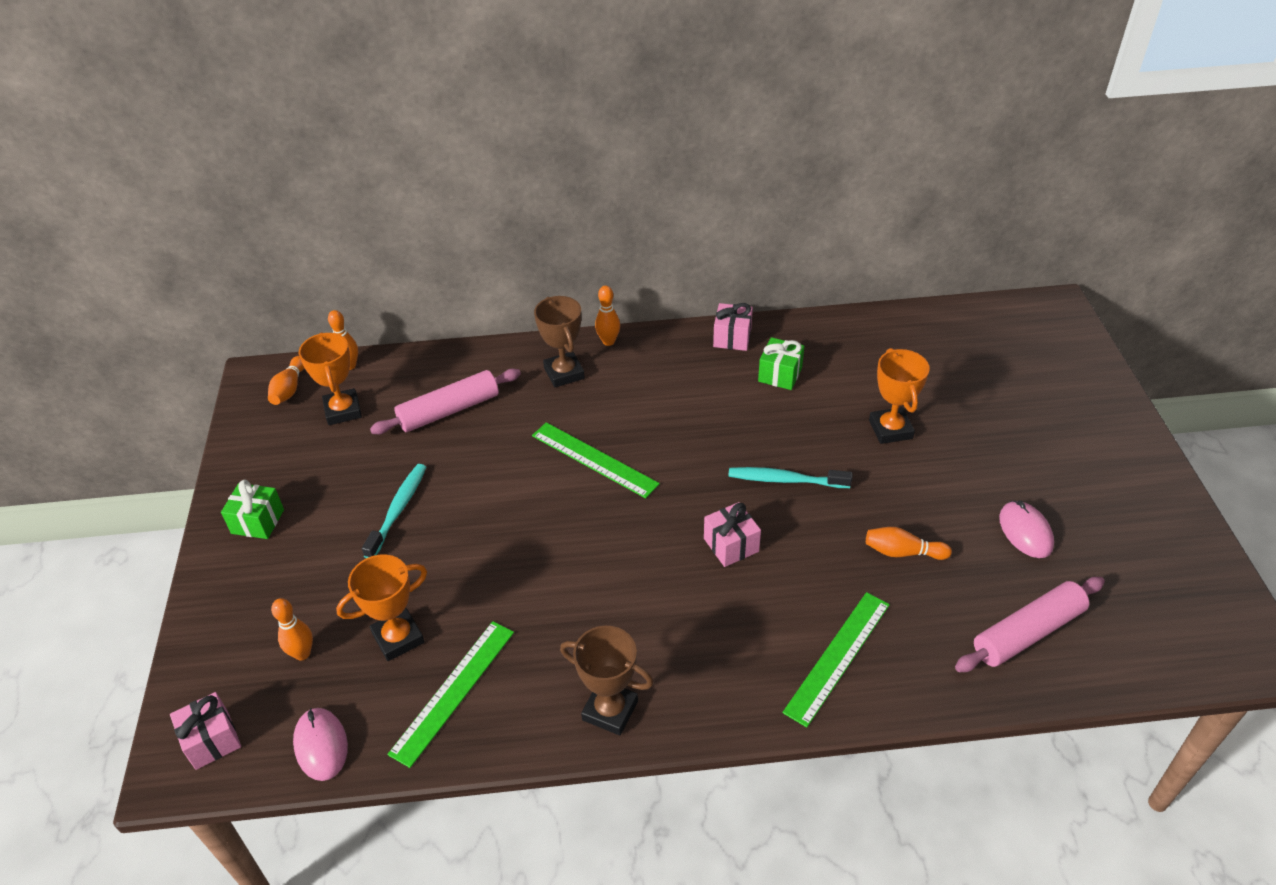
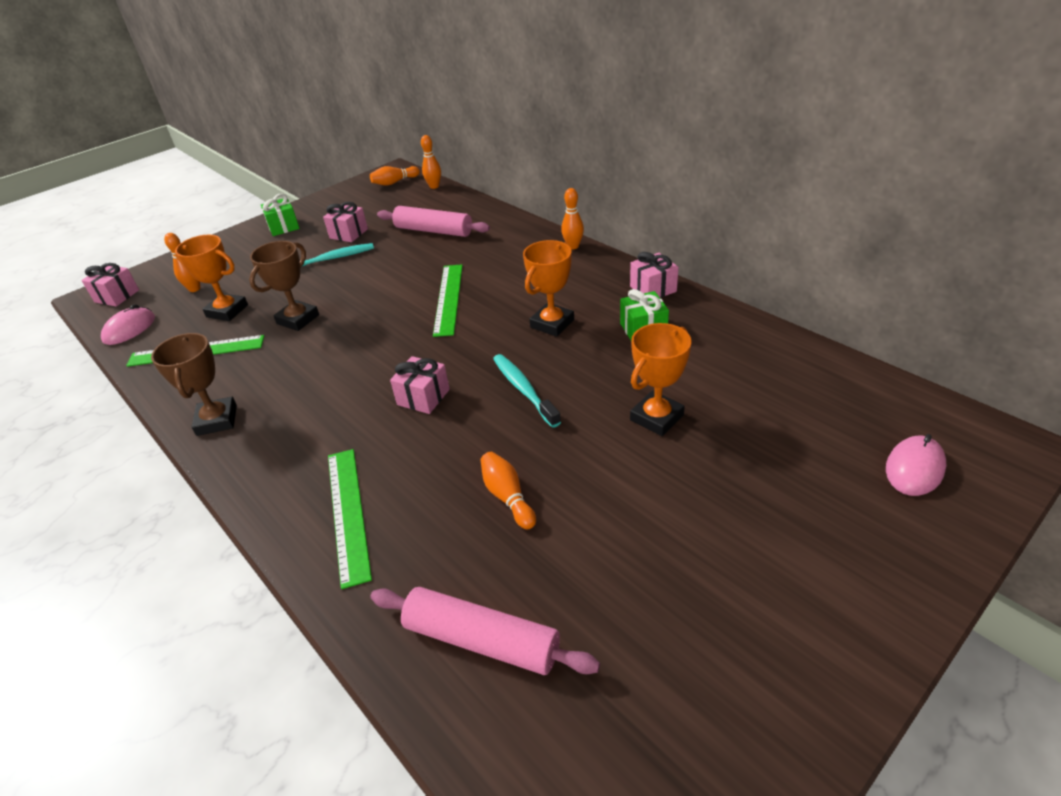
camera: 55 degrees right, 5 degrees down
(343, 410) = (395, 203): orange trophy -> orange trophy (552, 324)
(359, 474) = (348, 234): none -> pink gift
(564, 373) = (518, 247): brown trophy -> brown trophy (298, 319)
(837, 657) = (348, 513): green ruler -> green ruler turned 75 degrees clockwise
(1025, 531) = (625, 575): pink mouse -> pink mouse (914, 468)

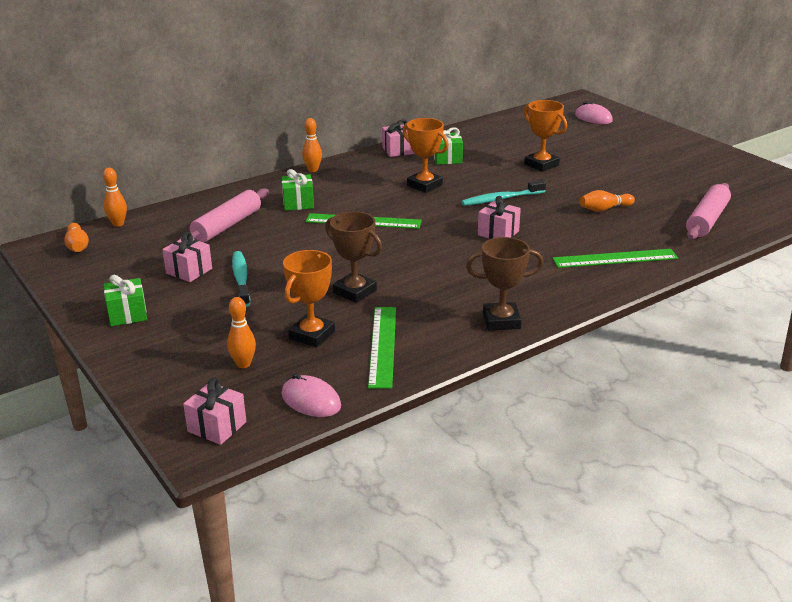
camera: 85 degrees left, 10 degrees down
(487, 255) = (298, 203): none -> green gift

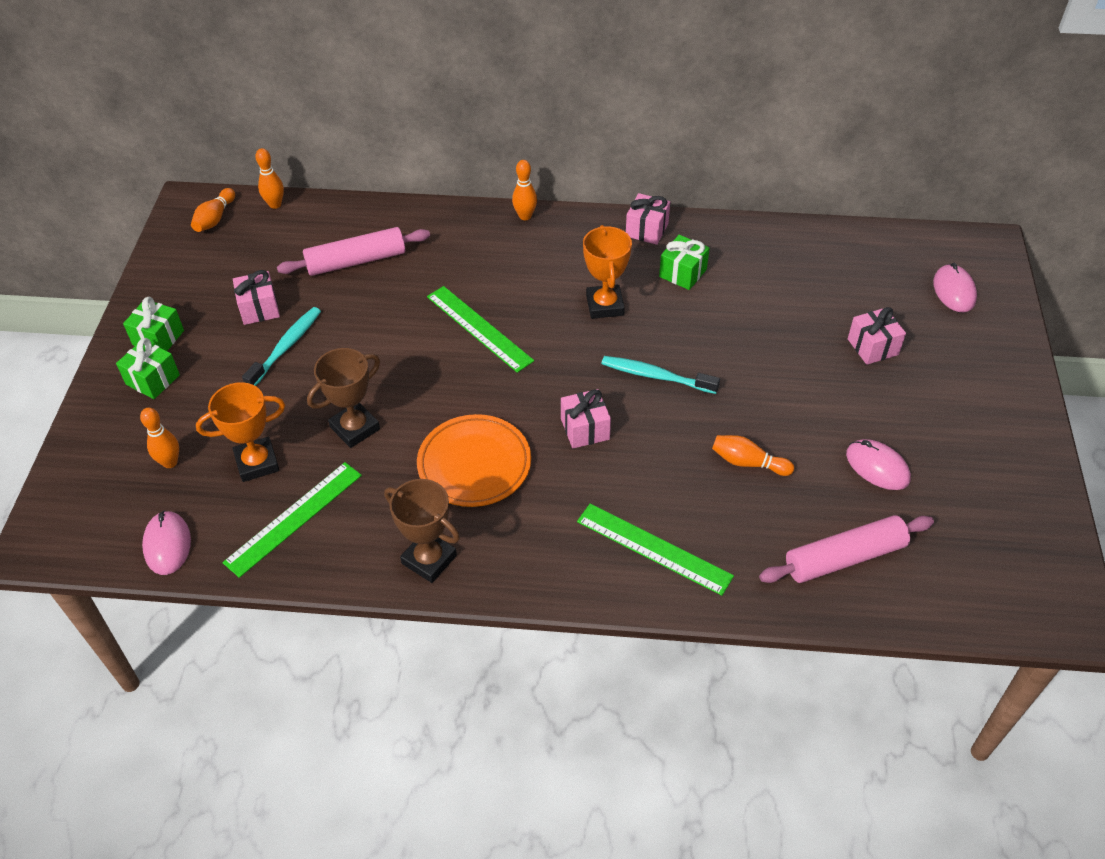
camera: 40 degrees right, 20 degrees up
(217, 427) = (76, 523): pink gift -> pink gift (872, 347)
(298, 203) = (452, 263): green gift -> green gift (153, 380)
(355, 291) = (355, 428): brown trophy -> brown trophy turned 60 degrees clockwise
(459, 273) = (474, 464): none -> orange plate
(541, 165) = (775, 343): orange trophy -> none
(665, 185) = (877, 467): none -> pink mouse

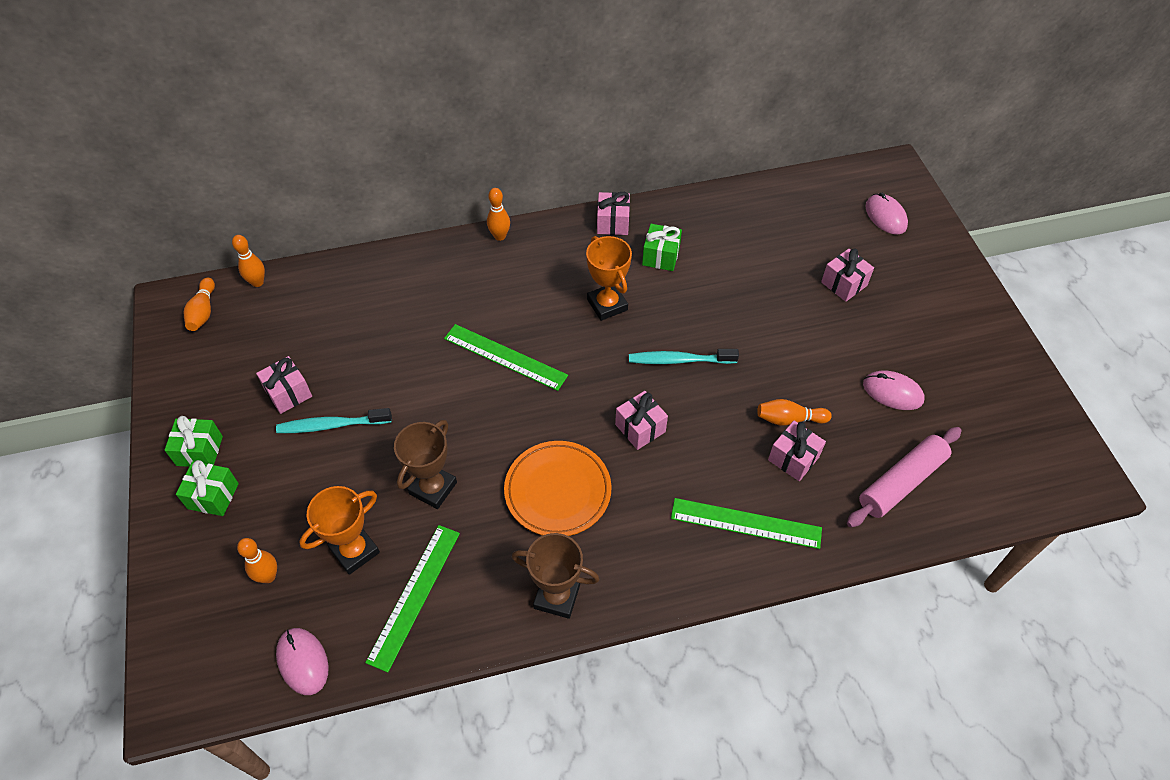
camera: 20 degrees left, 5 degrees up
(286, 347) = (332, 425): turquoise toothbrush -> turquoise toothbrush turned 105 degrees counterclockwise
(356, 261) = (362, 320): pink rolling pin -> none
(734, 501) = (793, 458): none -> pink gift

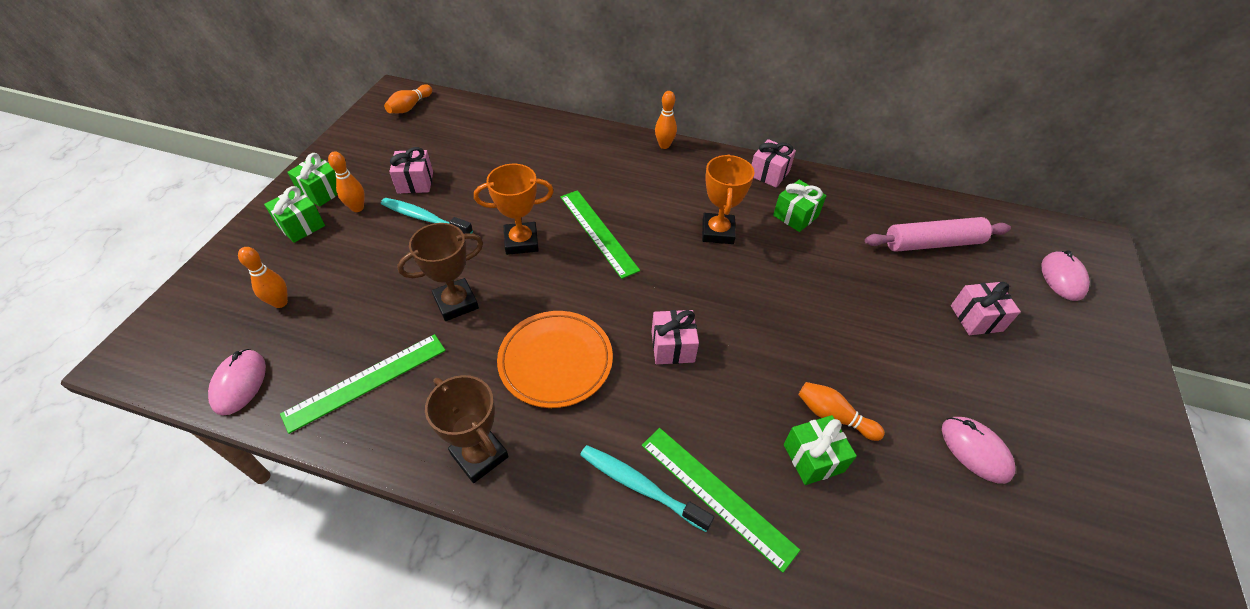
camera: 30 degrees right, 5 degrees down
(257, 282) = (461, 104): orange bowling pin -> orange bowling pin (357, 208)
(354, 551) = (356, 318): orange trophy -> orange trophy (521, 242)
(679, 360) = (753, 307): turquoise toothbrush -> turquoise toothbrush (640, 486)
(793, 458) = (813, 458): pink gift -> green gift
(901, 482) = (931, 555): pink rolling pin -> pink rolling pin (932, 243)

